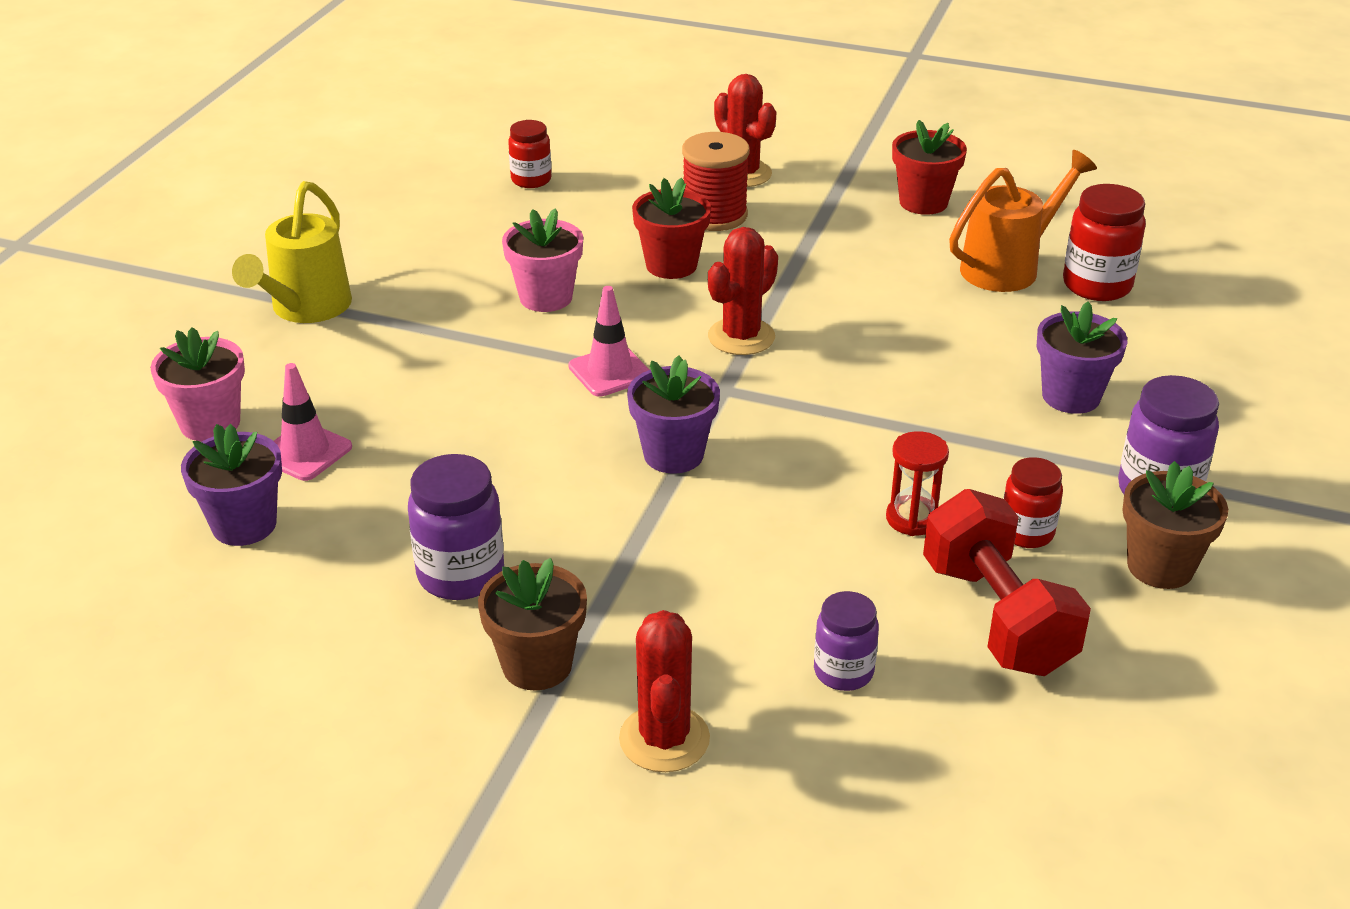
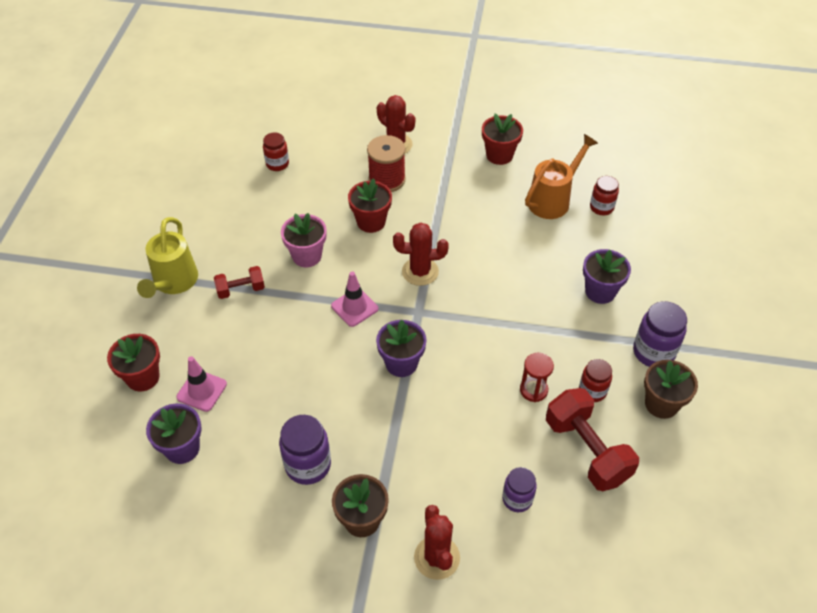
camera: 10 degrees left, 15 degrees up
(210, 423) = (143, 377): pink flower pot -> red flower pot
(417, 329) = (241, 290): none -> red dumbbell
(741, 337) = (420, 271): red cactus -> red cactus turned 60 degrees clockwise
(1097, 285) = (601, 207): red jar -> red jar, size x0.65

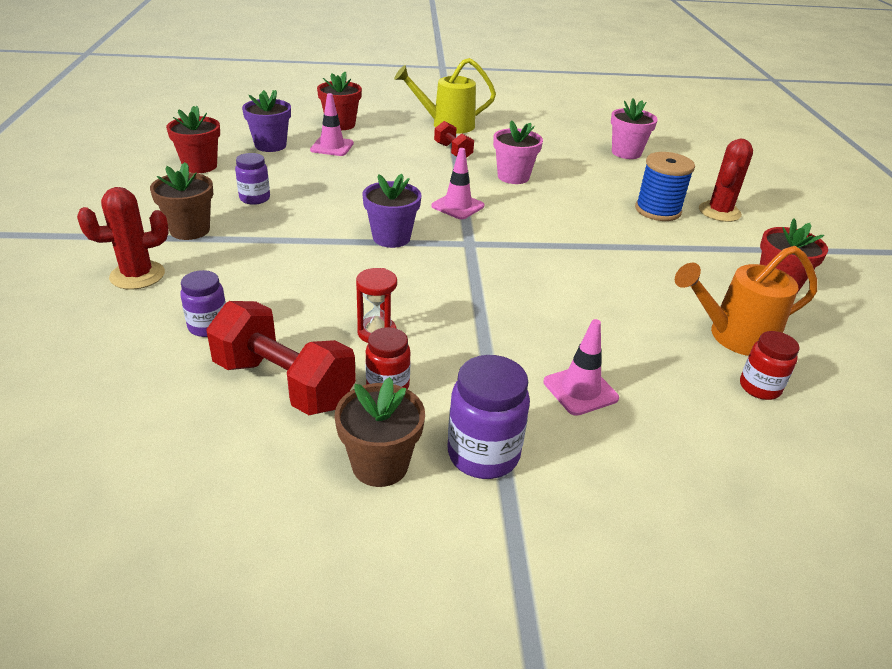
camera: 75 degrees right, 15 degrees down
(277, 164) = (626, 153): red jar -> pink flower pot
(308, 465) = (255, 198): purple jar -> purple jar, size x0.65
(371, 222) = (585, 206): red flower pot -> red flower pot (200, 166)
(387, 179) = (657, 210): red spool -> blue spool
(420, 271) = (530, 240): red cactus -> none
(553, 200) = (733, 337): orange watering can -> orange watering can turned 135 degrees clockwise
(586, 450) = (284, 383): red dumbbell -> red dumbbell turned 75 degrees clockwise
(600, 291) = (580, 390): purple flower pot -> pink traffic cone

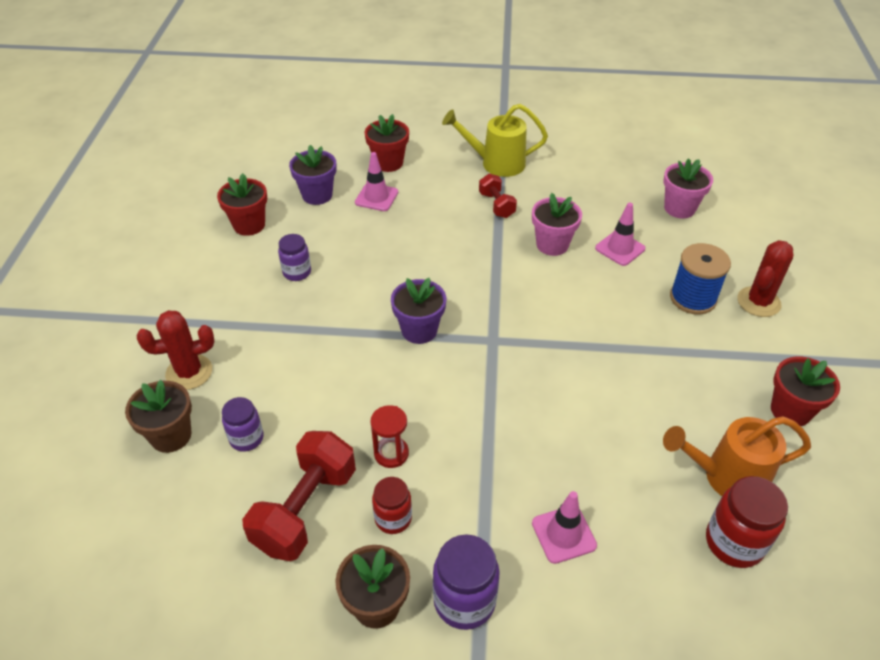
camera: 10 degrees right, 10 degrees up
(190, 230) = (236, 314): brown flower pot -> brown flower pot (171, 436)
(284, 383) = (305, 509): red dumbbell -> red dumbbell turned 75 degrees clockwise
(457, 206) = (489, 287): pink traffic cone -> pink traffic cone (620, 248)
(759, 387) = (734, 542): red jar -> red jar, size x1.55

